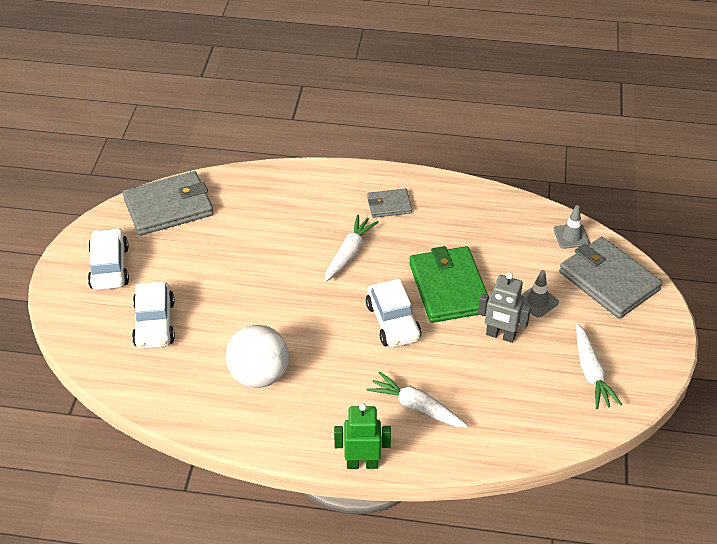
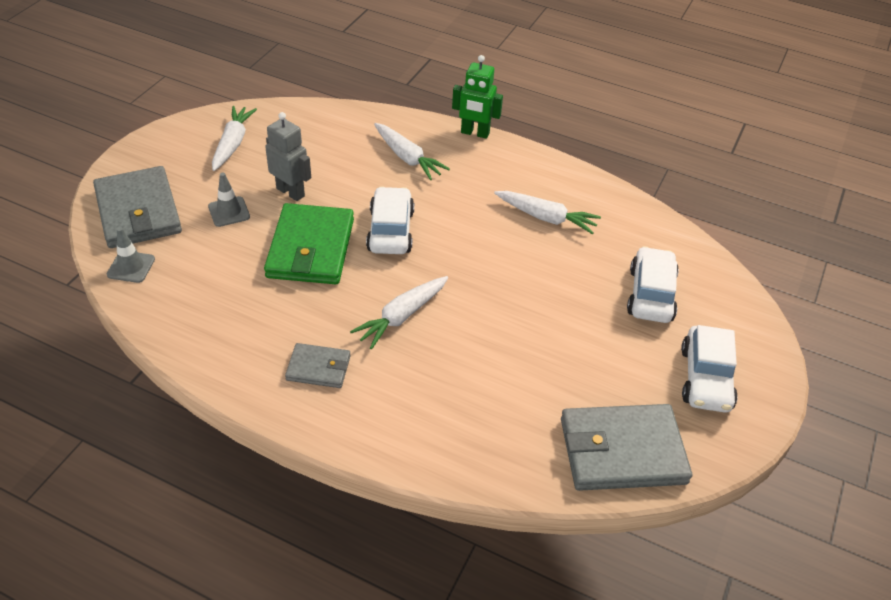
camera: 165 degrees left, 0 degrees up
(259, 375) = (546, 218): white ball -> white carrot

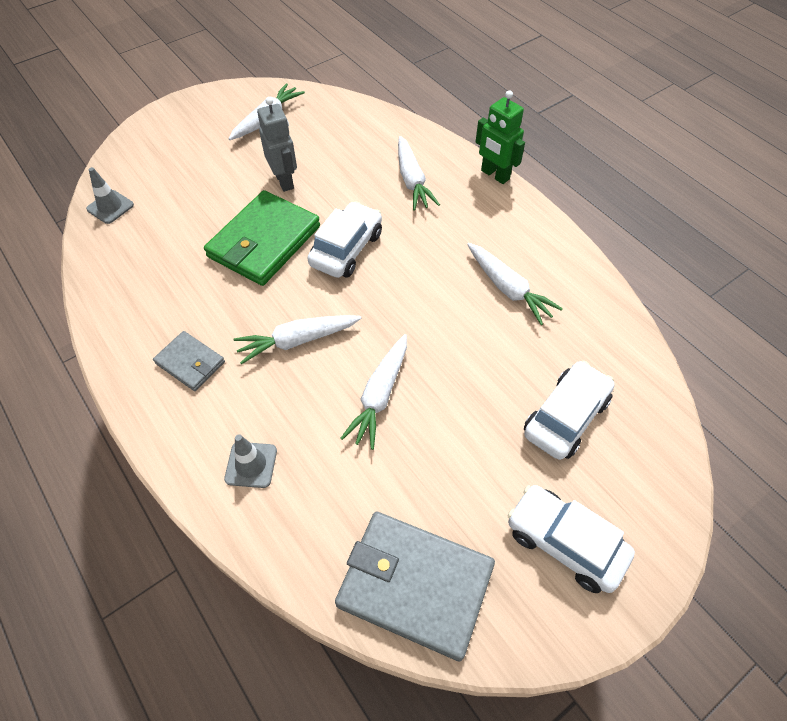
camera: 30 degrees right, 10 degrees up
(138, 211) = (150, 158): grey wallet -> none
(229, 212) = (220, 183): grey traffic cone -> grey traffic cone (251, 465)
(501, 332) = (380, 395): none -> white carrot
(706, 378) = (564, 543): white car -> white car turned 90 degrees clockwise

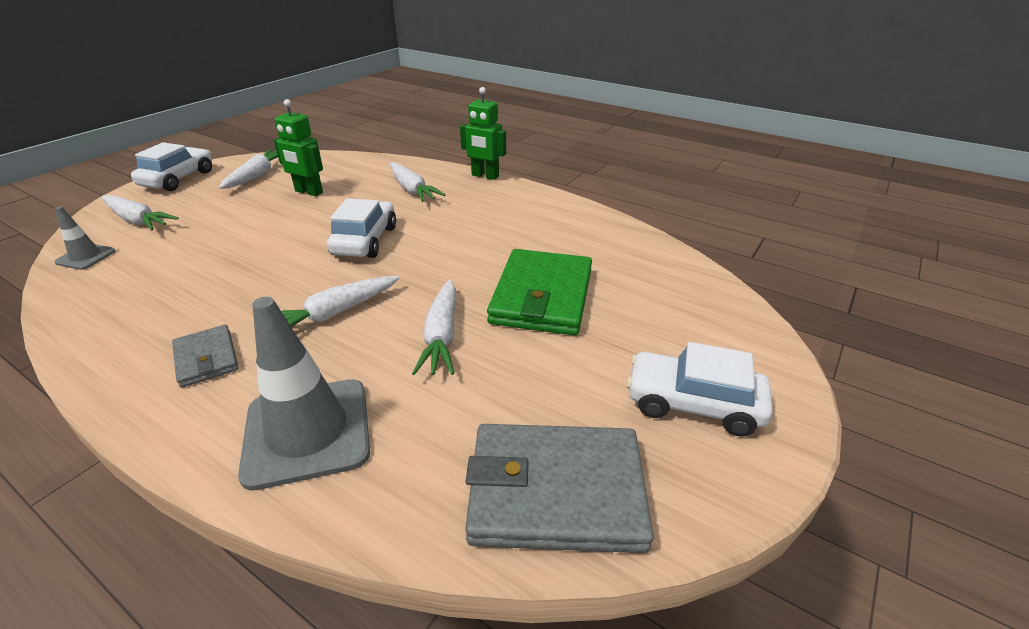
camera: 20 degrees left, 20 degrees down
(190, 363) = (206, 358): grey wallet -> grey wallet turned 45 degrees clockwise
(251, 465) = (307, 432): grey traffic cone -> grey traffic cone, size x2.00
(264, 241) = (274, 251): green wallet -> green wallet (542, 296)
(284, 181) = (285, 209): grey robot -> none
(311, 159) = (308, 192): none -> green robot
(508, 289) = (532, 237): white carrot -> white carrot (137, 220)
(565, 417) = (634, 309): white car -> white car (178, 179)

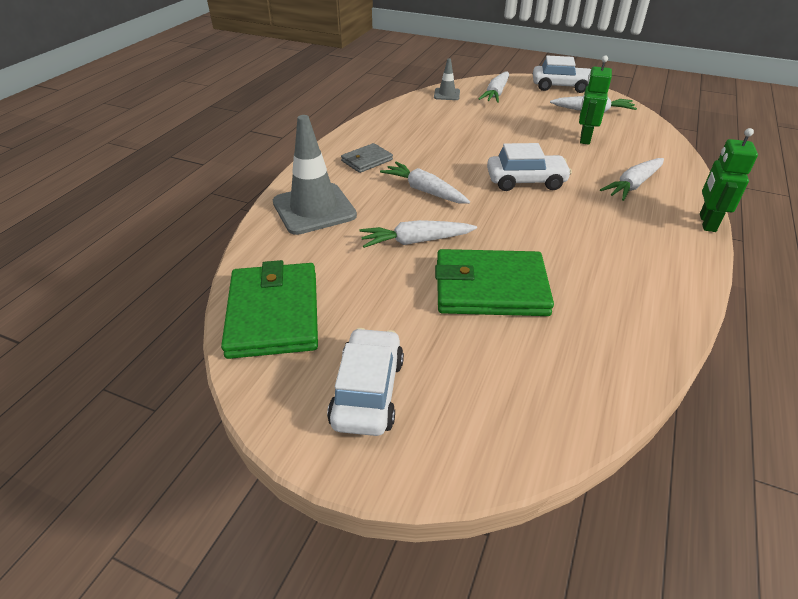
camera: 80 degrees right, 5 degrees up
(555, 491) = (274, 313): grey wallet -> green wallet

